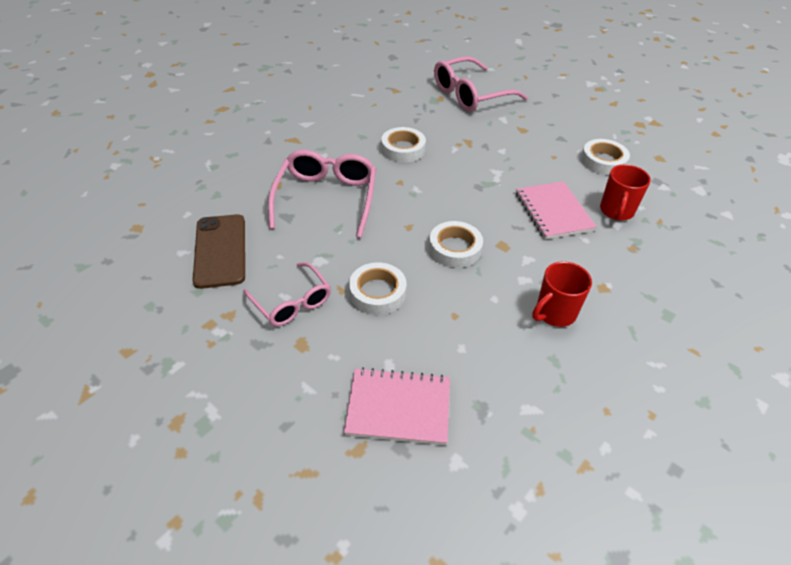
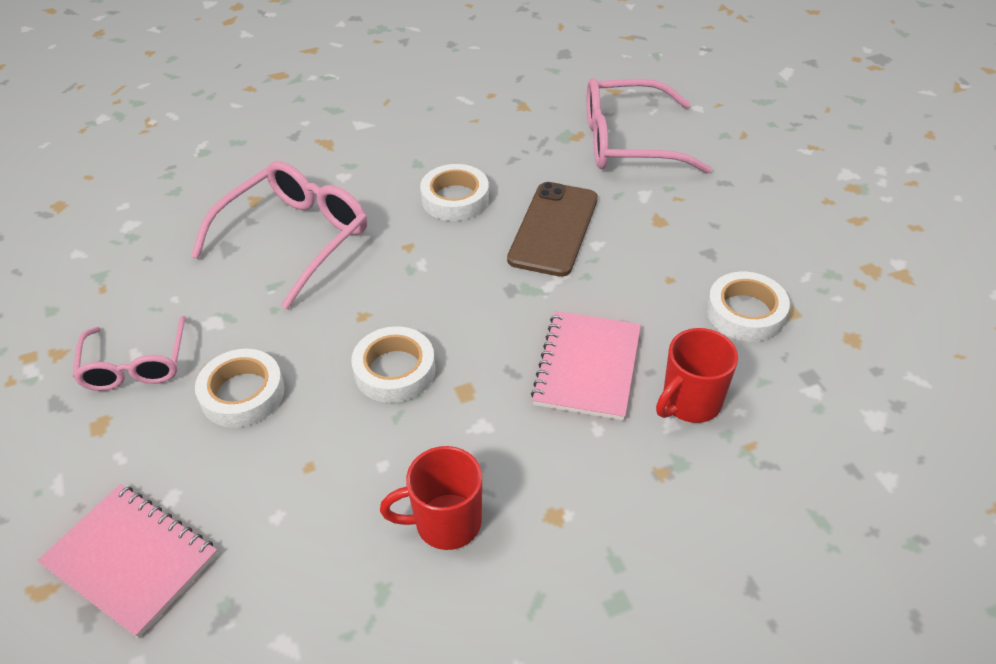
camera: 30 degrees right, 0 degrees up
(220, 250) = (117, 266): brown phone -> brown phone (553, 229)

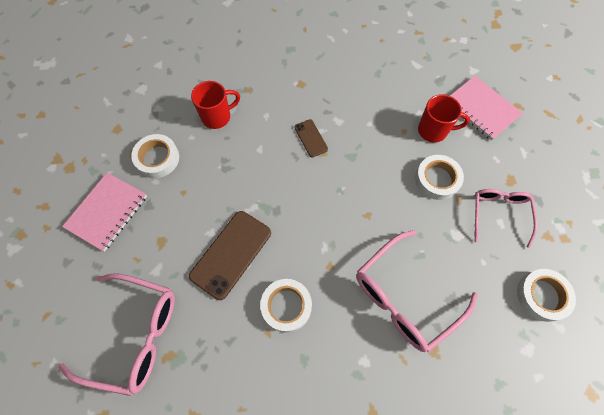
camera: 165 degrees left, 20 degrees up
(395, 370) = (355, 172): white tape -> white tape (542, 296)
(445, 523) = (347, 92): red mug -> red mug (433, 131)
(493, 408) = (311, 138): none -> brown phone
(587, 367) = (256, 148): pink notebook -> pink notebook (107, 212)

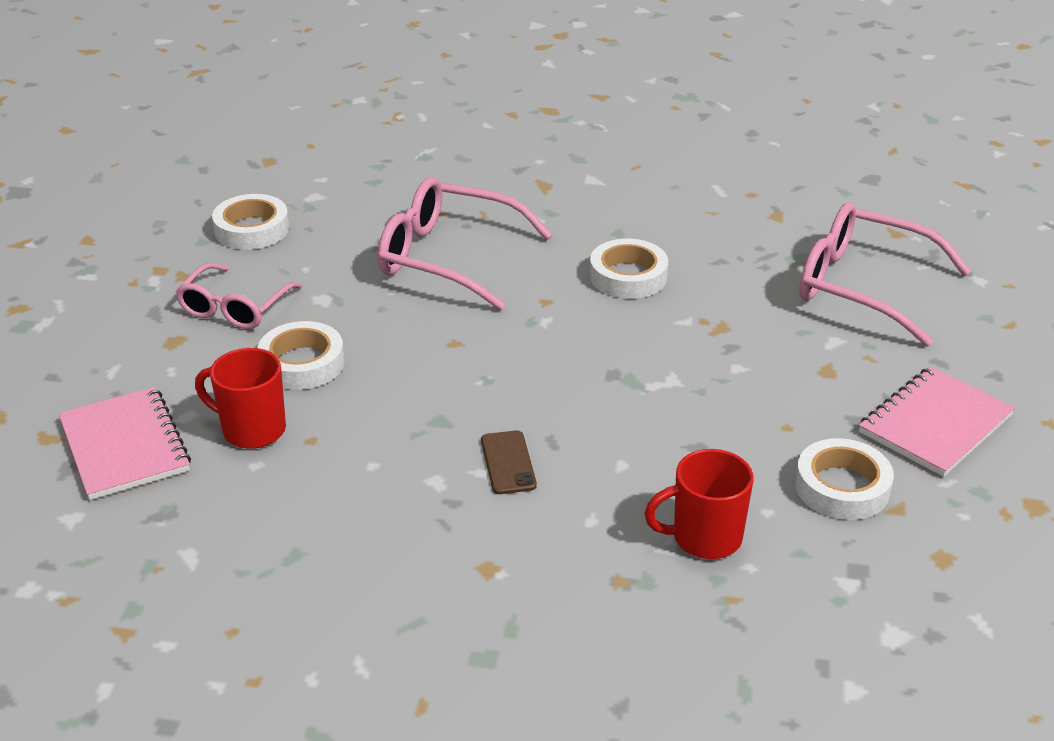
camera: 165 degrees left, 30 degrees down
(231, 254) = (705, 338): brown phone -> none
(404, 297) = (448, 257): pink glasses -> pink glasses turned 135 degrees counterclockwise

